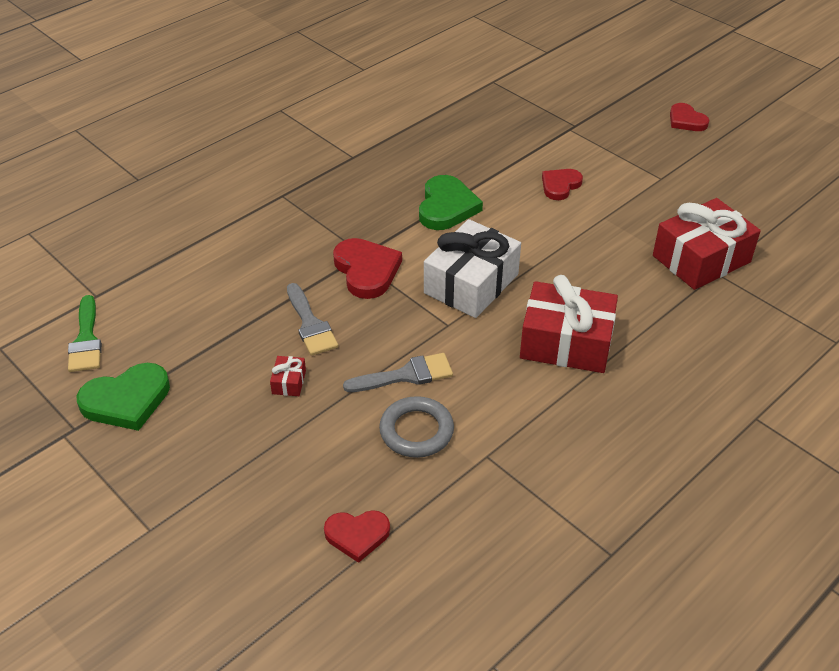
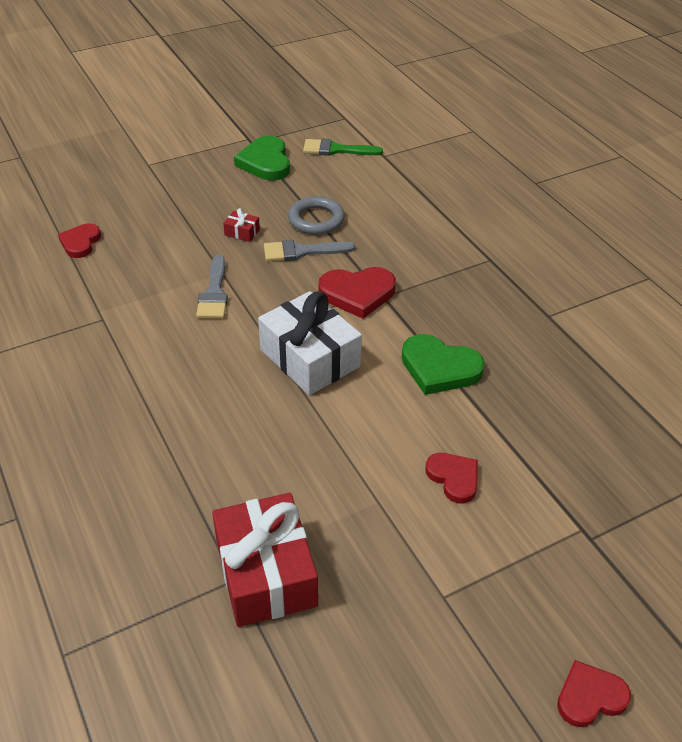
camera: 105 degrees right, 0 degrees up
(416, 431) = (152, 287): grey ring -> grey ring (316, 219)
(566, 342) = (196, 404): red gift -> none

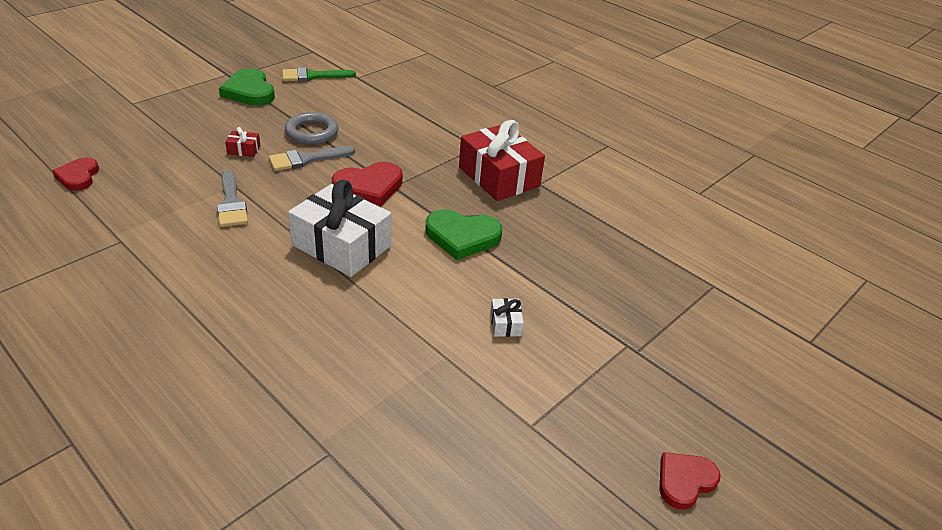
camera: 20 degrees left, 5 degrees down
(266, 573) = (358, 441): red gift -> red gift (499, 177)
(454, 478) = (505, 324): red heart -> white gift

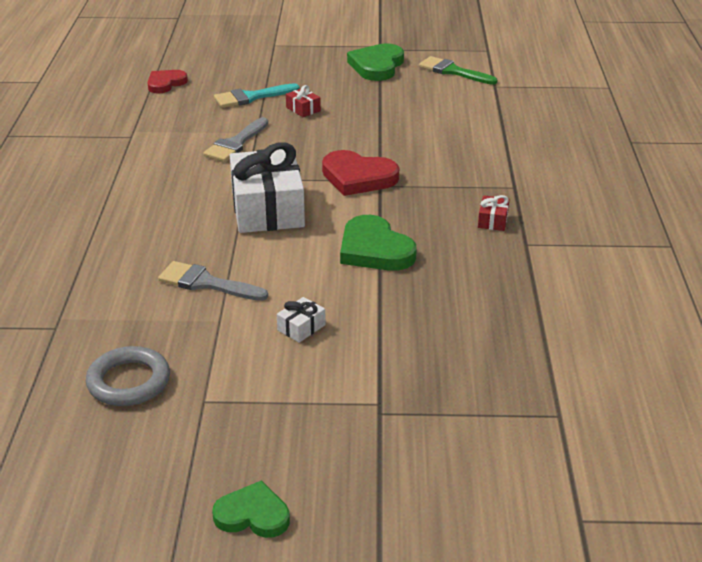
camera: 50 degrees right, 5 degrees down
(183, 157) = (251, 97): none -> turquoise brush
(306, 159) = (340, 135): grey brush -> grey brush (206, 283)
(312, 132) = (378, 116): grey ring -> grey ring (129, 381)
(499, 177) = (493, 220): red gift -> red gift, size x0.40
(684, 481) = (253, 515): red heart -> green heart

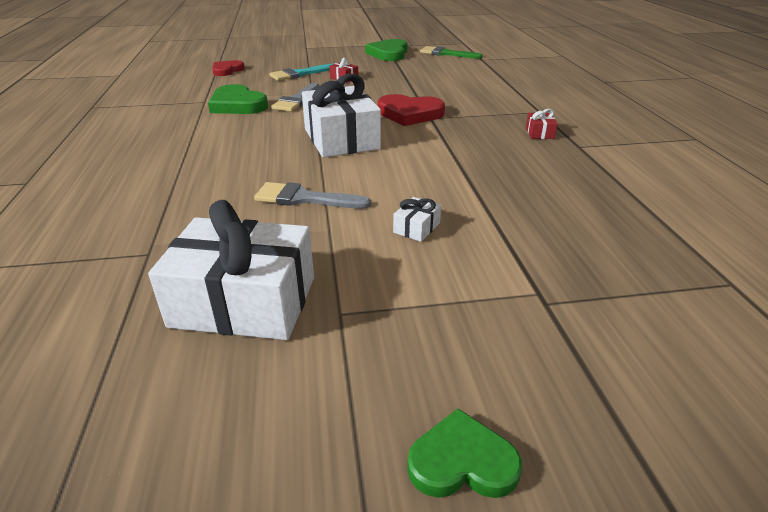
camera: 10 degrees left, 0 degrees up
(129, 381) = (244, 301): grey ring -> white gift
(374, 249) = (452, 160): green heart -> green heart (237, 105)

